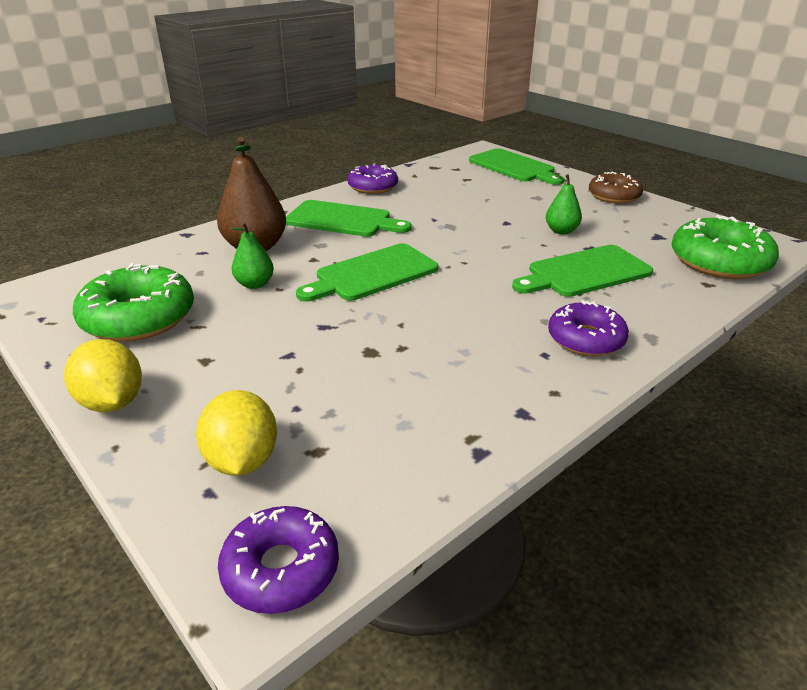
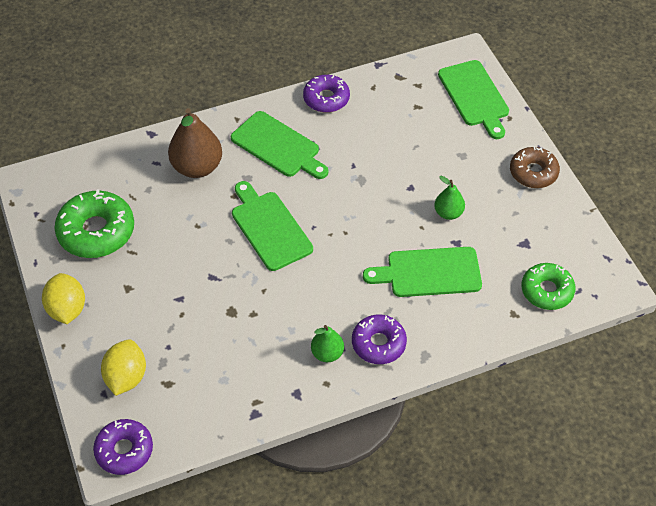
camera: 20 degrees right, 20 degrees up
(255, 284) = (182, 215): green pear -> green pear (327, 353)
(372, 274) = (269, 228): green cutting board -> green cutting board turned 75 degrees clockwise
(719, 261) = (547, 291): green donut -> green donut, size x0.66

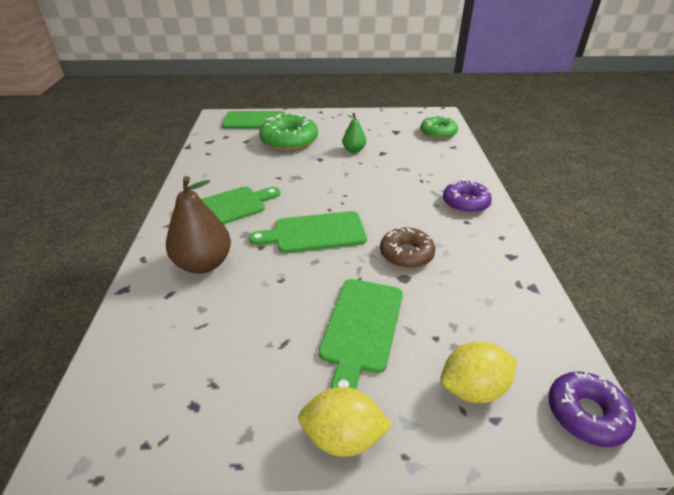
camera: 70 degrees left, 15 degrees down
(96, 231) = (230, 373): green donut -> green donut (289, 141)
(126, 377) = (473, 388): yellow lemon -> yellow lemon turned 45 degrees counterclockwise
(326, 99) = (196, 175): purple donut -> none
(327, 353) = (469, 230): green pear -> none
(429, 272) = (404, 168): green cutting board -> green cutting board (361, 328)
(533, 172) = (339, 117): brown donut -> brown donut (406, 254)

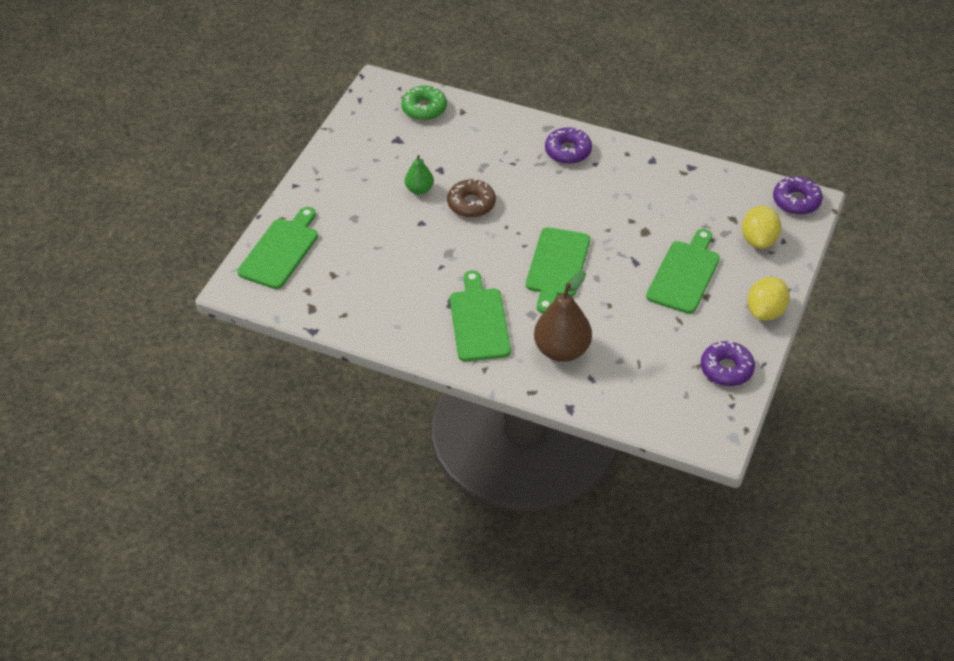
camera: 65 degrees left, 10 degrees up
(213, 418) = (726, 369): none -> purple donut
(289, 141) = (360, 236): green donut -> none
(361, 328) = (684, 274): green cutting board -> green cutting board turned 105 degrees counterclockwise
(406, 254) = (617, 219): brown donut -> brown donut (471, 204)

